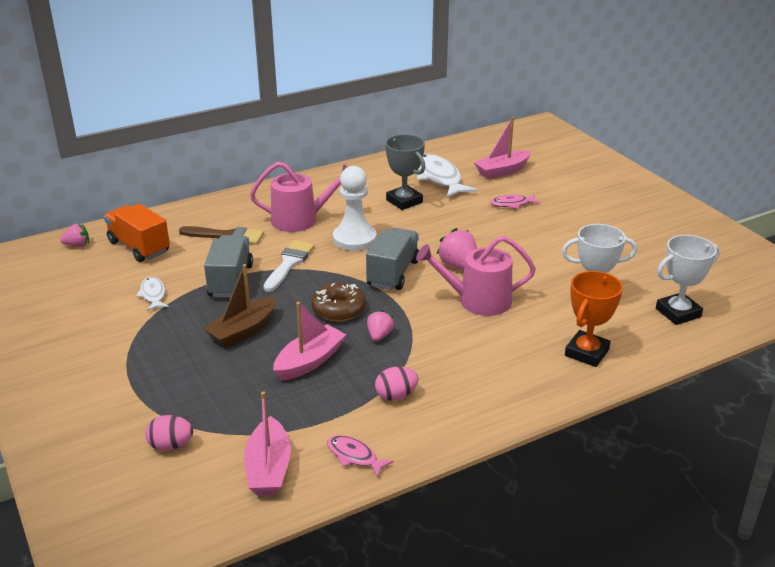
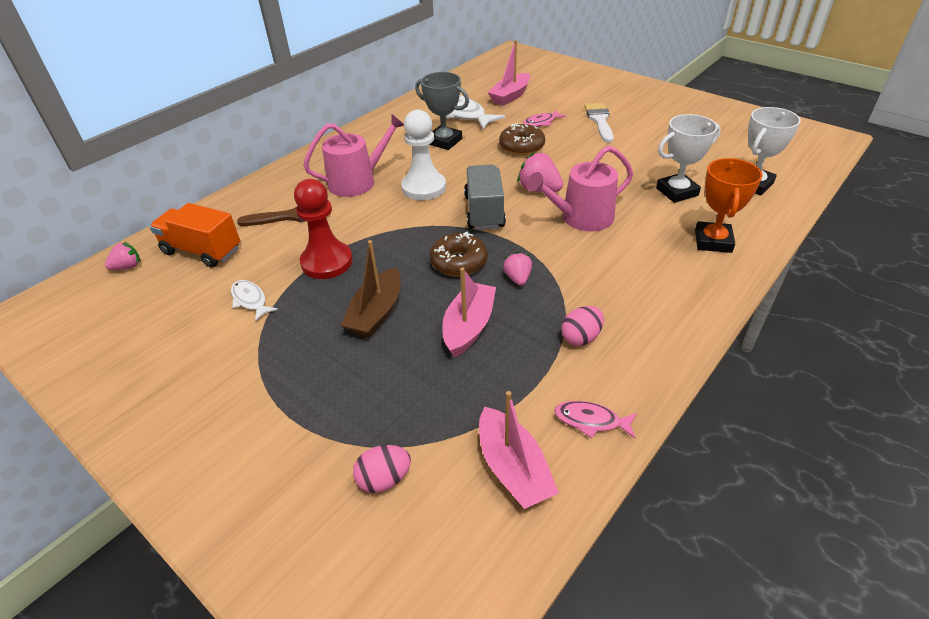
camera: 20 degrees left, 10 degrees up
(230, 281) = (327, 262): grey truck -> red pawn
(289, 263) = (376, 228): white brush -> white brush (599, 120)
(474, 223) = (521, 146): none -> brown donut

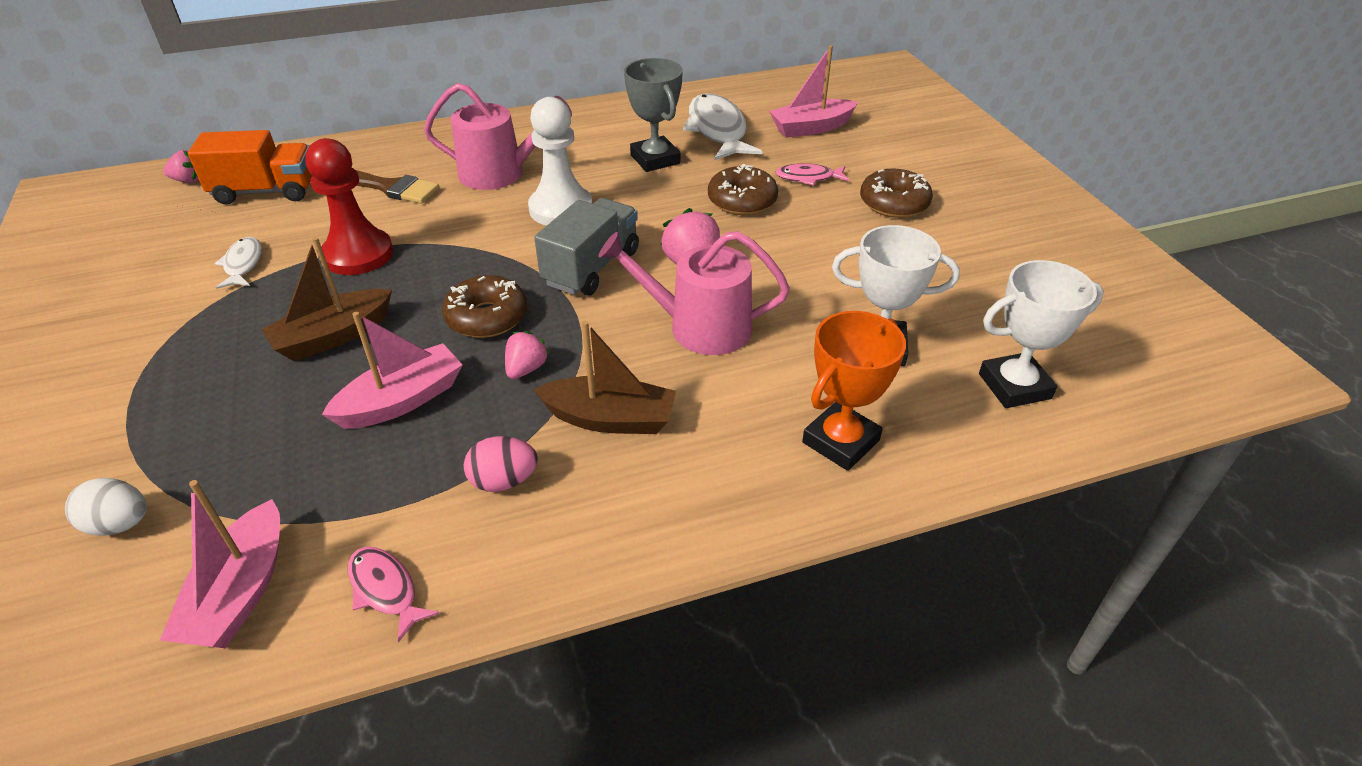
camera: 30 degrees right, 0 degrees up
(202, 251) = (266, 191): orange truck -> orange truck turned 120 degrees clockwise
(384, 479) = (120, 524): pink egg -> white egg
(594, 282) = (610, 419): none -> brown boat
(599, 120) = (894, 203): white brush -> brown donut

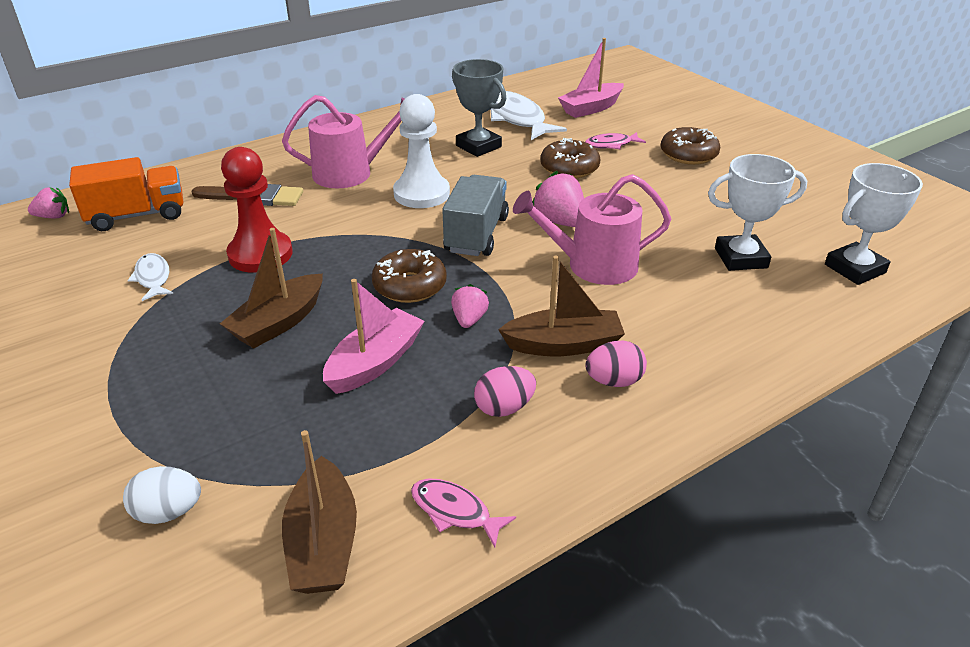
camera: 15 degrees left, 5 degrees down
(240, 592) = (323, 542): pink boat -> brown boat
(640, 474) = (614, 381): none -> pink egg
(840, 441) = (754, 329): orange trophy -> none

